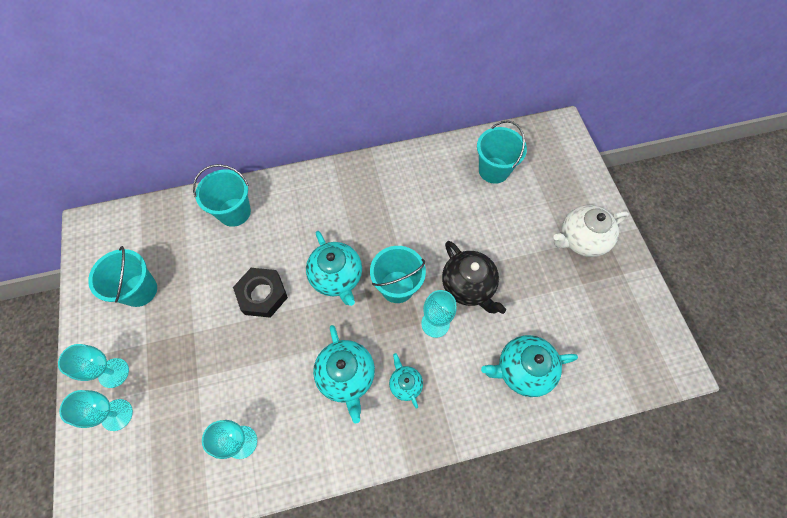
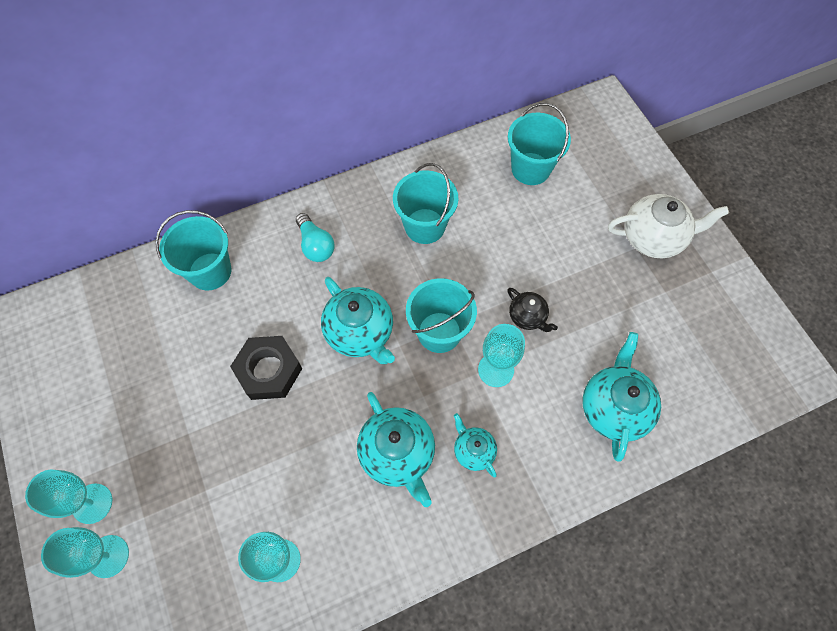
camera: 10 degrees left, 0 degrees up
(139, 290) = (104, 391): turquoise bucket -> turquoise bucket (425, 226)
(316, 204) = (315, 245): none -> turquoise light bulb
(468, 286) = (527, 317): black teapot -> black teapot, size x0.56
(522, 370) = (613, 408): turquoise teapot -> turquoise teapot turned 120 degrees clockwise
(581, 239) = (653, 238): white teapot -> white teapot turned 150 degrees counterclockwise

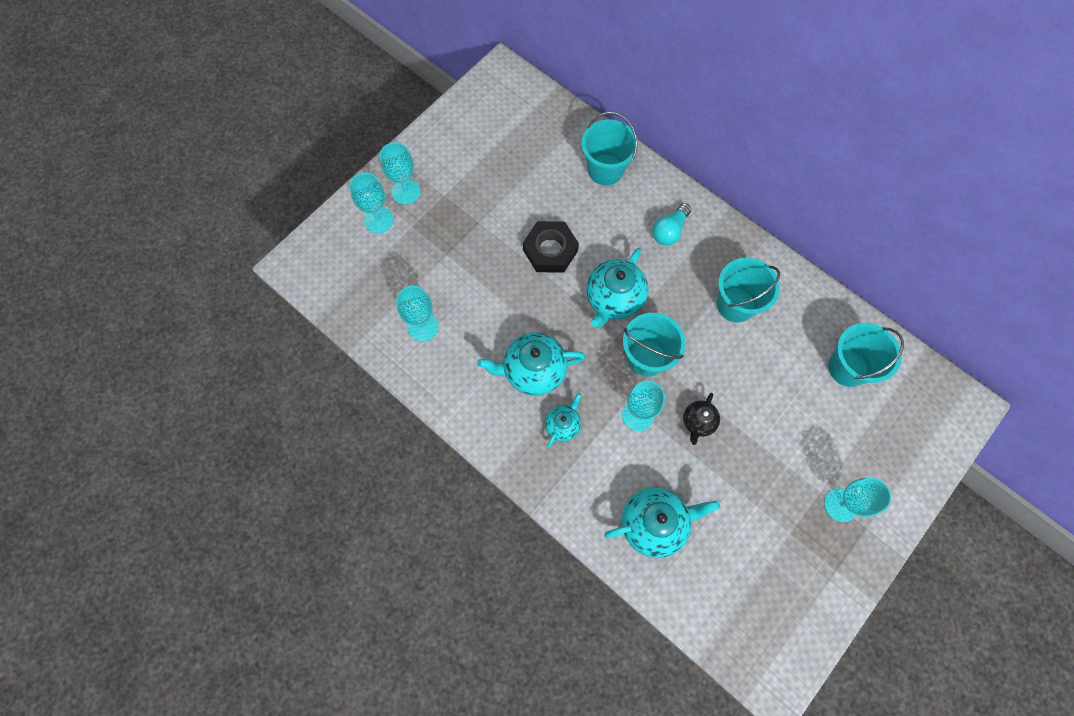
camera: 65 degrees right, 5 degrees up
(397, 454) = (533, 371): turquoise teapot -> turquoise teapot turned 45 degrees clockwise
(653, 238) = (840, 505): white teapot -> turquoise goblet

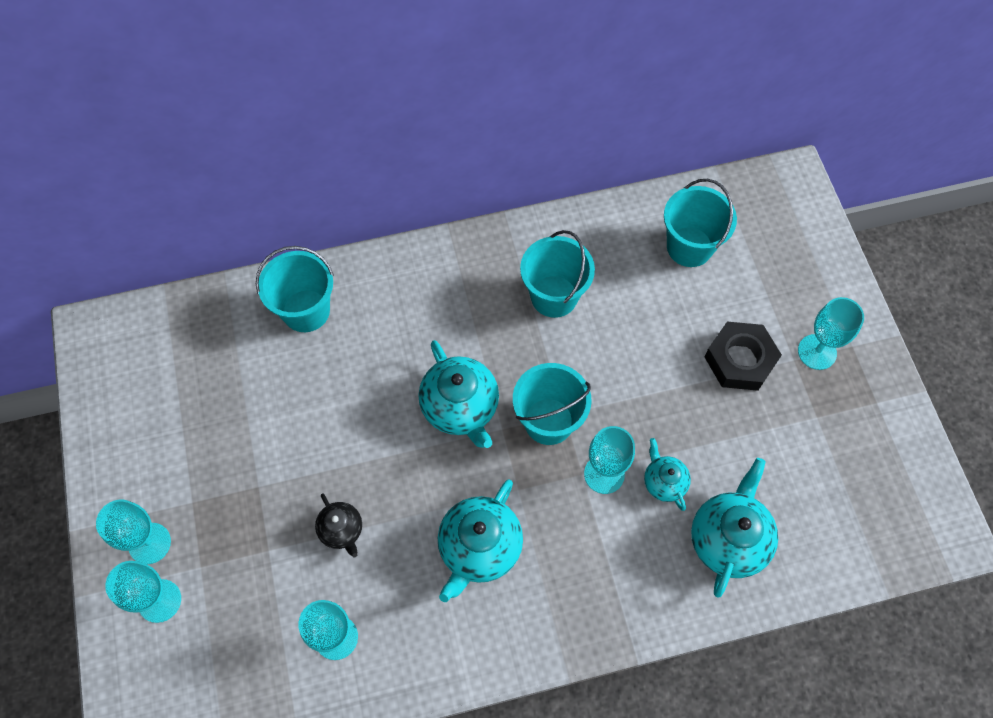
camera: 55 degrees left, 5 degrees down
(550, 250) = (354, 433): black nut -> black nut (740, 360)
(563, 425) = (562, 559): turquoise teapot -> turquoise teapot (664, 482)
(669, 231) = (427, 299): turquoise light bulb -> none
(698, 422) = (651, 420): black teapot -> black teapot (341, 530)

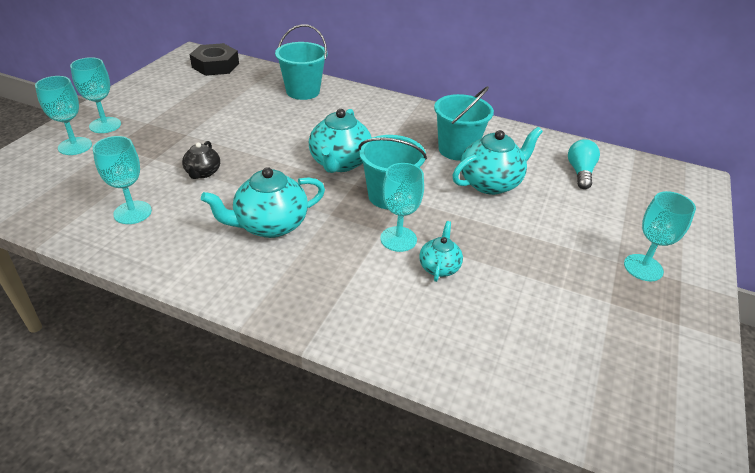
camera: 35 degrees right, 25 degrees down
(689, 247) = (580, 172): turquoise bucket -> turquoise light bulb
(728, 539) = (459, 327): turquoise teapot -> turquoise teapot (490, 183)
(740, 360) = (568, 239): black nut -> black nut (215, 65)

